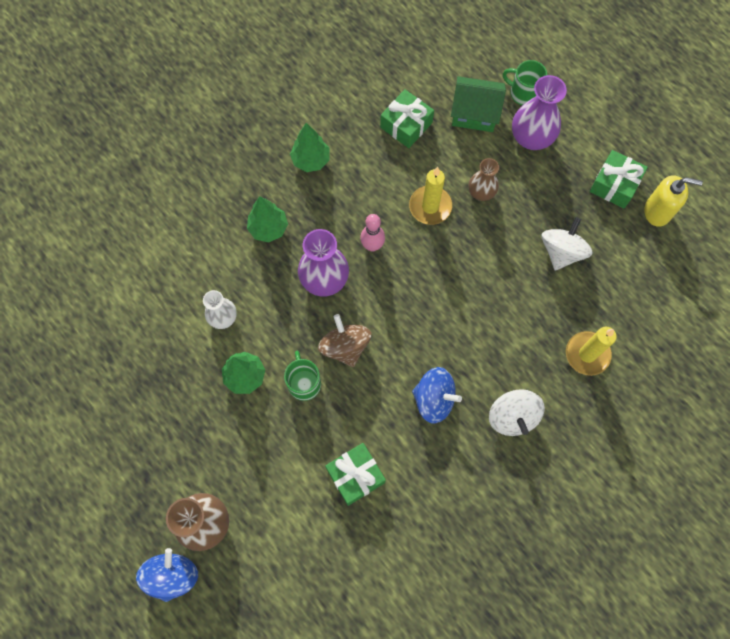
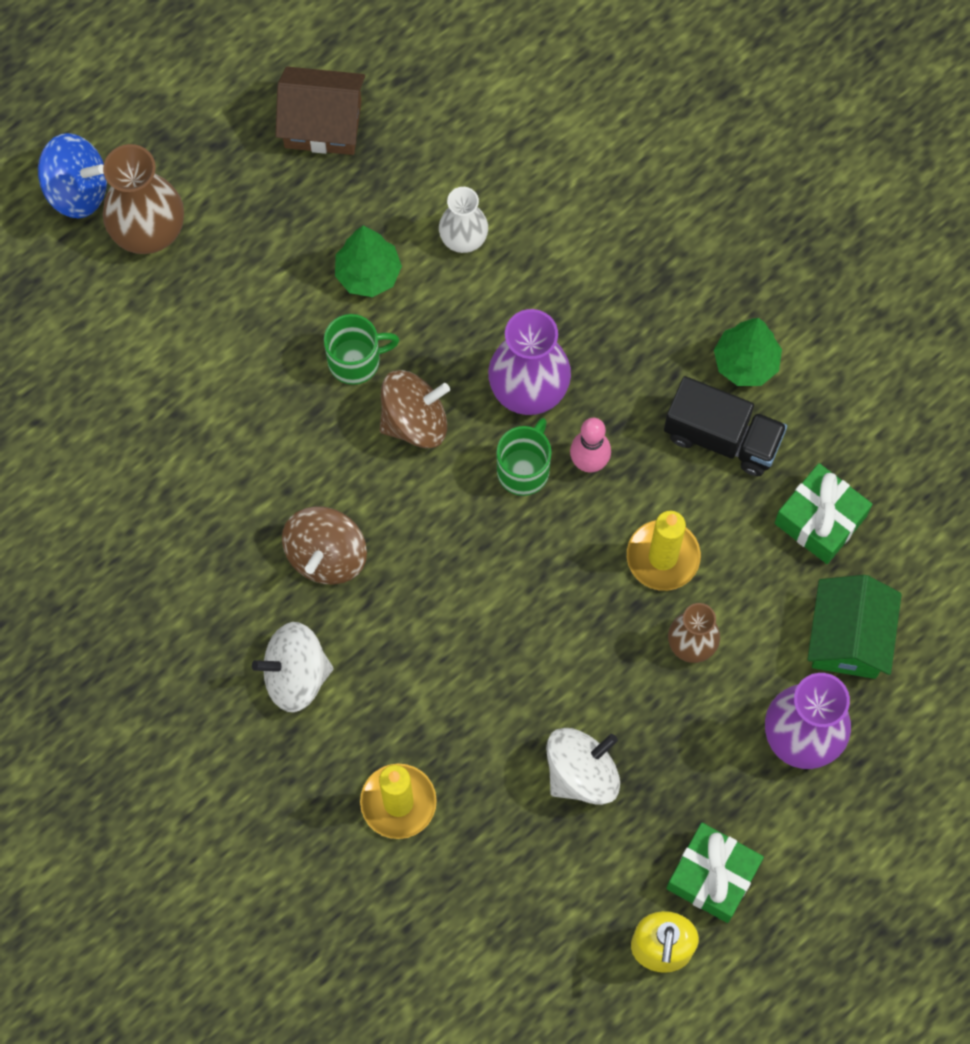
camera: 90 degrees right, 0 degrees up
(136, 407) = (323, 124): none -> brown house
(268, 228) = (618, 300): green tree -> none
(355, 475) = (210, 437): green gift -> none
(357, 174) = (722, 437): none -> black truck
(434, 399) = (326, 555): blue spinning top -> brown spinning top
(523, 93) = (895, 727): green mug -> green mug (524, 469)
(561, 252) = (581, 773): white spinning top -> white spinning top turned 60 degrees counterclockwise

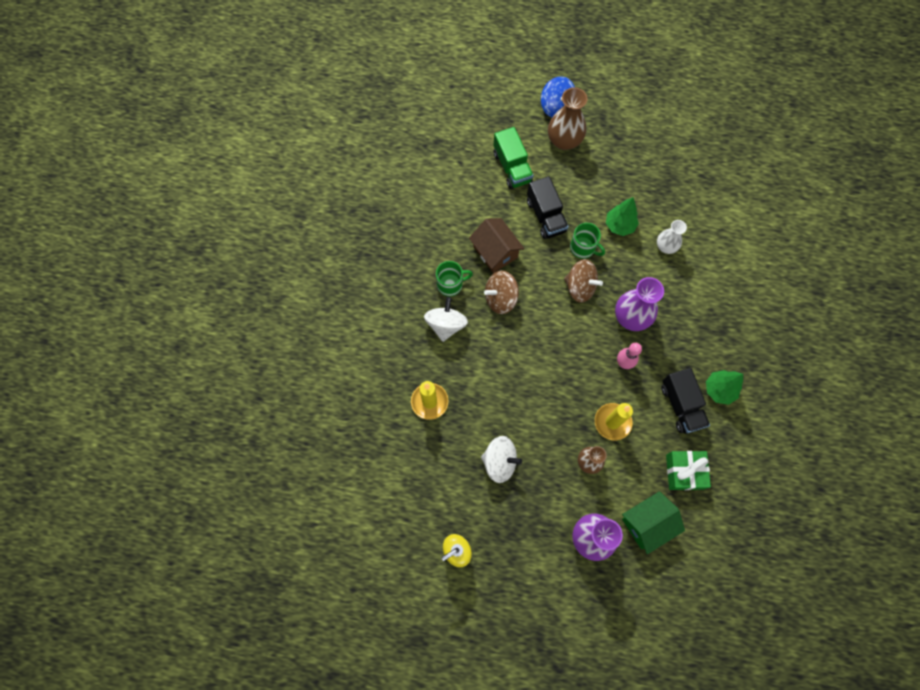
camera: 50 degrees right, 0 degrees up
(120, 349) = (512, 167): none -> green truck
(252, 370) = (545, 216): none -> black truck
(296, 675) = (446, 325): white spinning top -> white spinning top turned 60 degrees clockwise
(323, 124) = (660, 164): brown house -> brown house (495, 252)
(524, 469) = (598, 341): green mug -> green mug (450, 284)
(712, 876) = (503, 548): green gift -> none

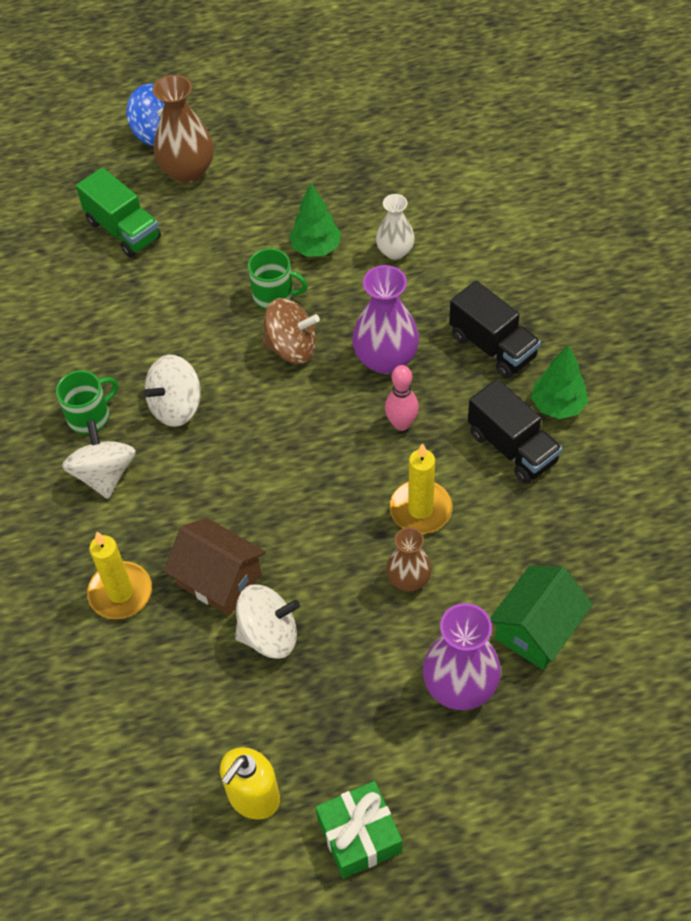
camera: 20 degrees left, 15 degrees down
(495, 252) = (143, 348): brown house -> brown house (219, 579)
(500, 298) = (176, 406): brown spinning top -> white spinning top
(545, 216) = (200, 275): black truck -> black truck (492, 346)
(684, 472) = (559, 535): green gift -> green gift (359, 835)

